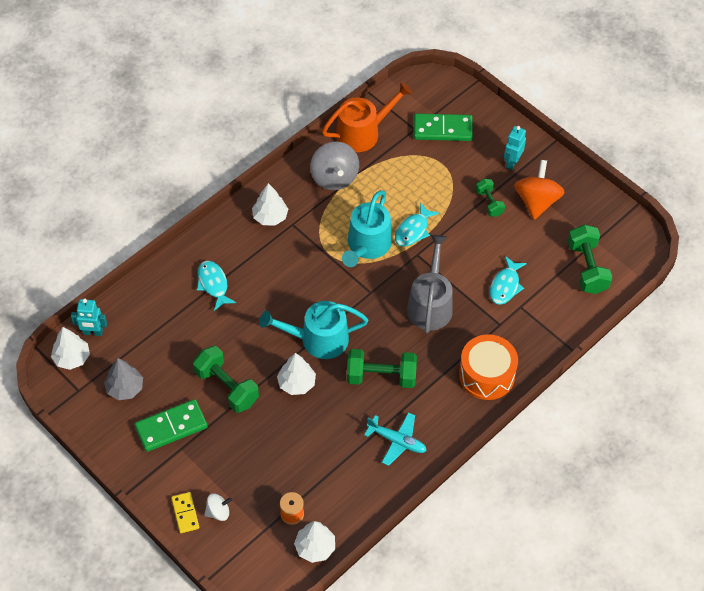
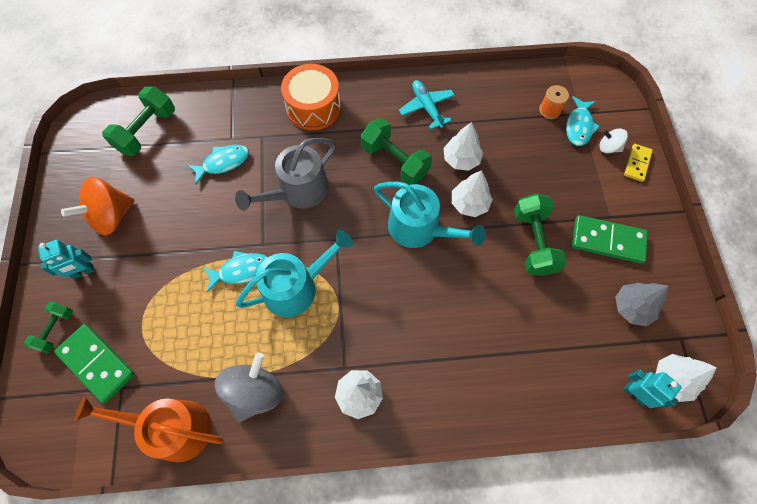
camera: 140 degrees left, 10 degrees up
(213, 284) = (475, 357): turquoise fish -> turquoise fish (579, 126)
(315, 547) = (549, 79): white tree -> white tree (461, 159)
(489, 203) = (150, 246): green dumbbell -> green dumbbell (56, 330)

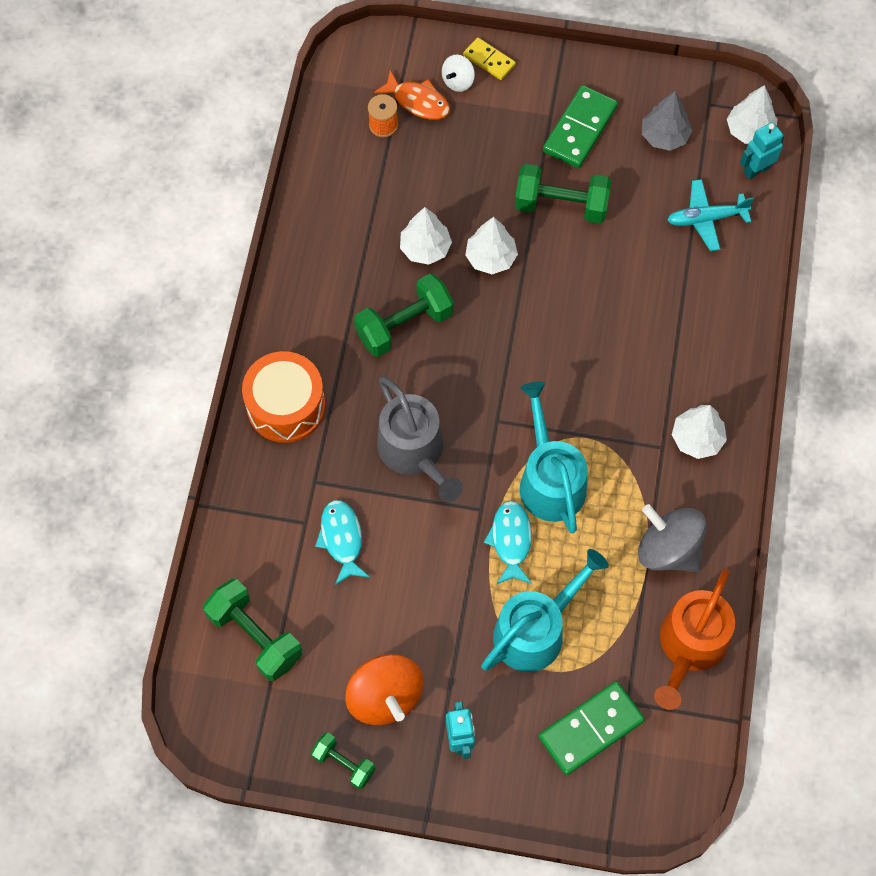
camera: 75 degrees left, 0 degrees up
(56, 330) = (533, 778): green dumbbell -> green dumbbell (344, 763)
(419, 228) = (509, 323): turquoise watering can -> turquoise watering can (535, 631)
(426, 107) = (332, 265): turquoise plane -> turquoise plane (706, 219)
(579, 126) = (418, 101): turquoise fish -> orange fish

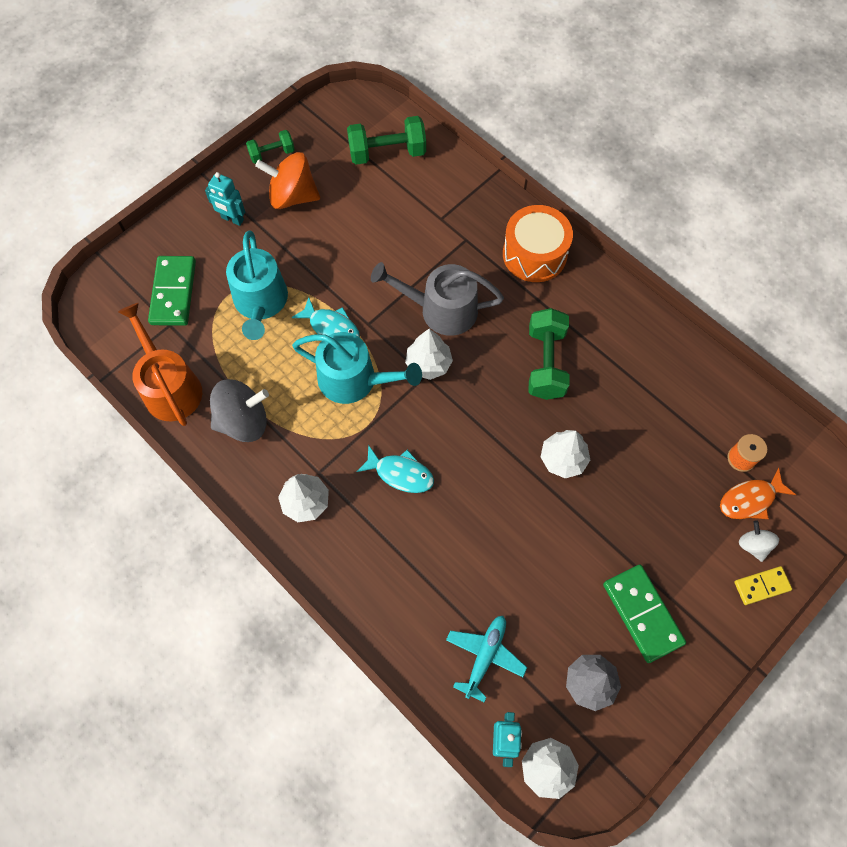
camera: 125 degrees right, 0 degrees up
(342, 539) = (413, 232): turquoise fish -> turquoise fish (400, 473)
(425, 248) = (603, 418): white tree -> white tree (428, 363)
(561, 205) = (576, 545): green dumbbell -> none

